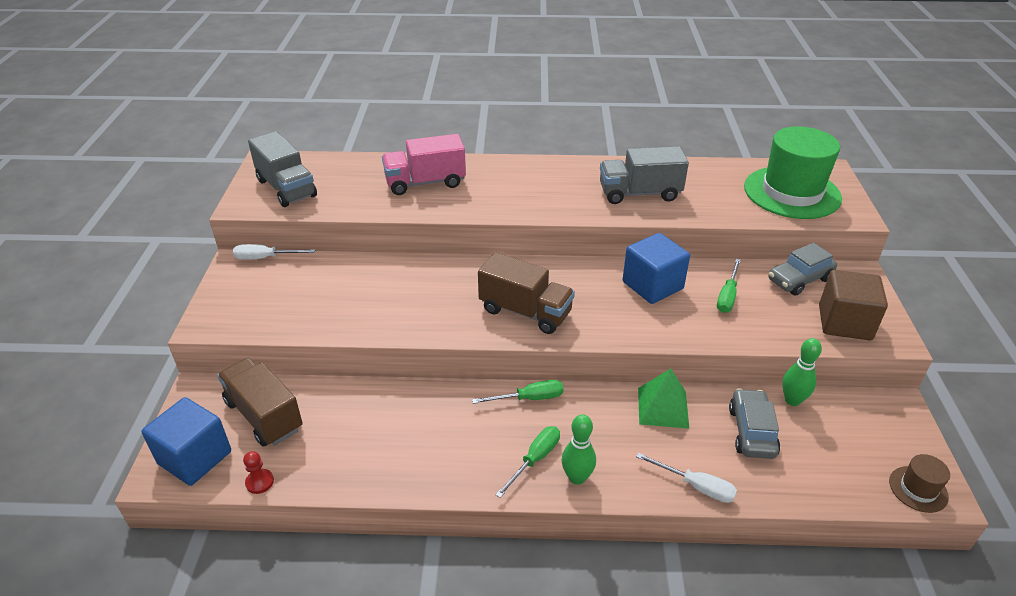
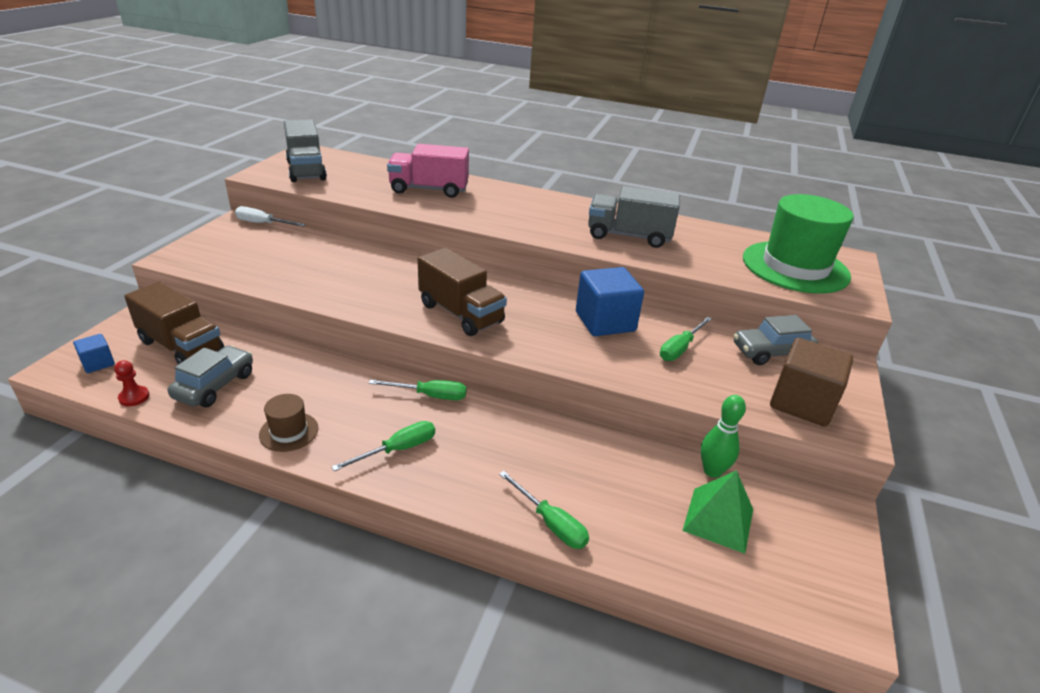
camera: 15 degrees right, 5 degrees down
(195, 457) = (98, 363): blue cube -> blue cube, size x0.50
(264, 415) = (181, 346): brown truck -> brown truck turned 150 degrees clockwise
(577, 477) = (428, 478): green bowling pin -> none
(663, 407) = (562, 439): green pyramid -> green pyramid (718, 519)
(696, 486) = (550, 523): white screwdriver -> green screwdriver
(751, 431) = (646, 488): grey car -> grey car (215, 385)
(918, 489) = (820, 605): brown hat -> brown hat (289, 431)

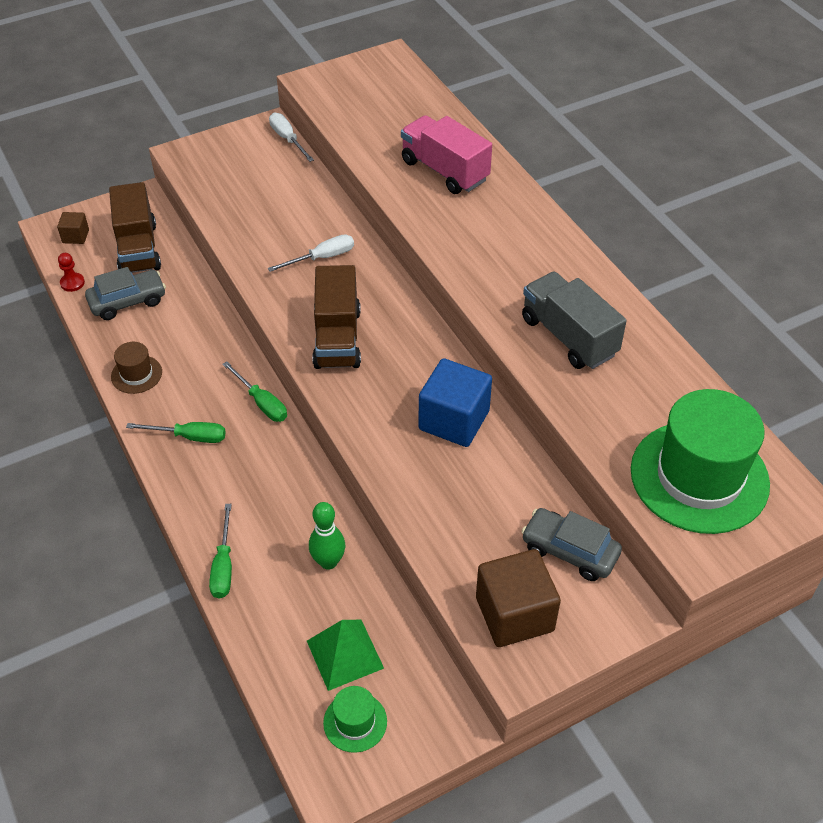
camera: 45 degrees right, 15 degrees up
(98, 363) = (75, 236): blue cube -> brown cube
(306, 171) = (357, 92): grey truck -> none
(383, 275) = (322, 258): none -> white screwdriver
(680, 348) = (483, 490): green screwdriver -> none
(712, 471) = (396, 617): green bowling pin -> green bowling pin (328, 562)
(791, 560) = (355, 722): none -> green hat

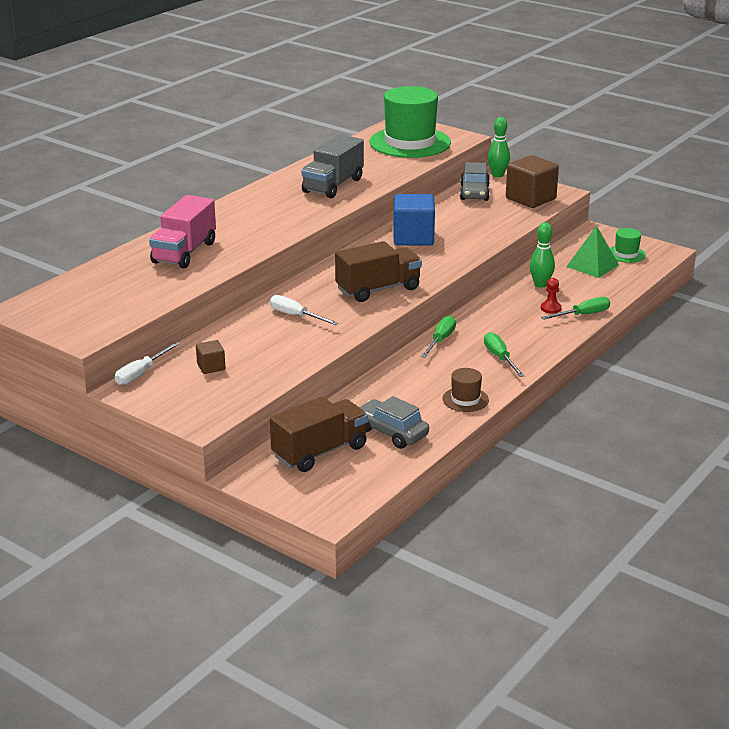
camera: 115 degrees left, 20 degrees down
(72, 283) = (394, 470): red pawn -> red pawn (550, 308)
(75, 236) = (330, 494): brown cube -> brown cube (211, 367)
(628, 615) = (497, 175): none -> green bowling pin

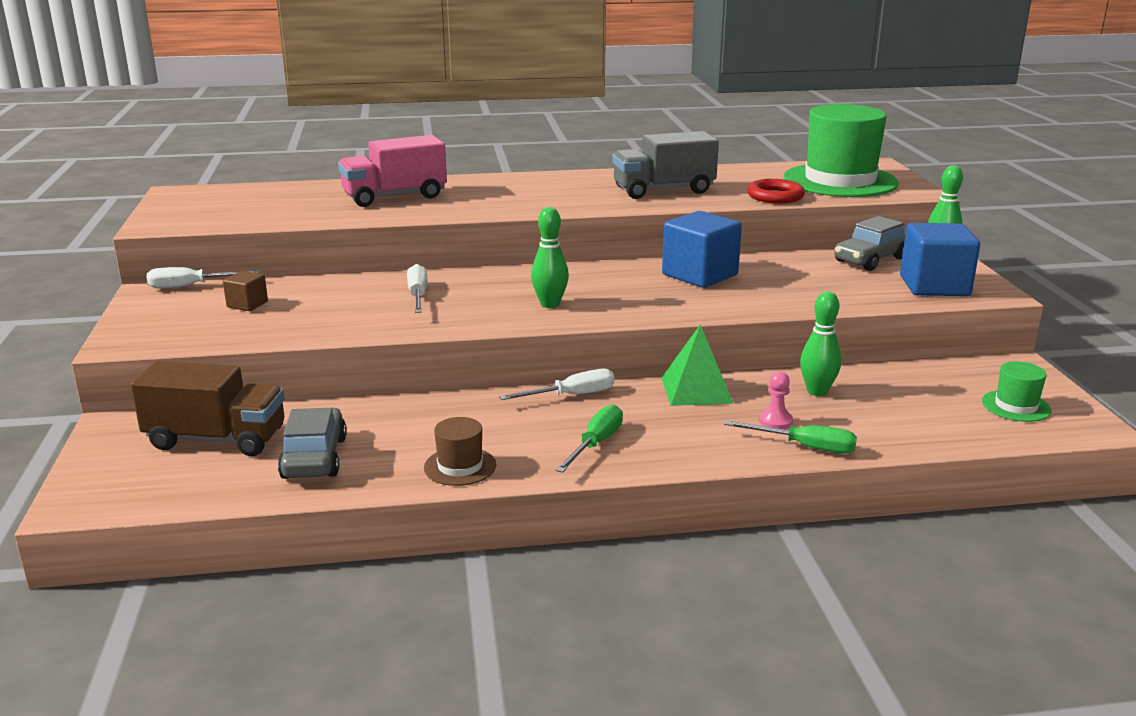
camera: 45 degrees right, 5 degrees down
(378, 289) = (550, 304): brown truck -> green bowling pin
(400, 167) = (775, 196): none -> red ring
(441, 340) = (571, 395): green screwdriver -> white screwdriver
(530, 198) = (934, 286): brown cube -> blue cube
(550, 308) = (775, 421): red pawn -> pink pawn
(592, 265) = (935, 399): green pyramid -> green pyramid (696, 390)

